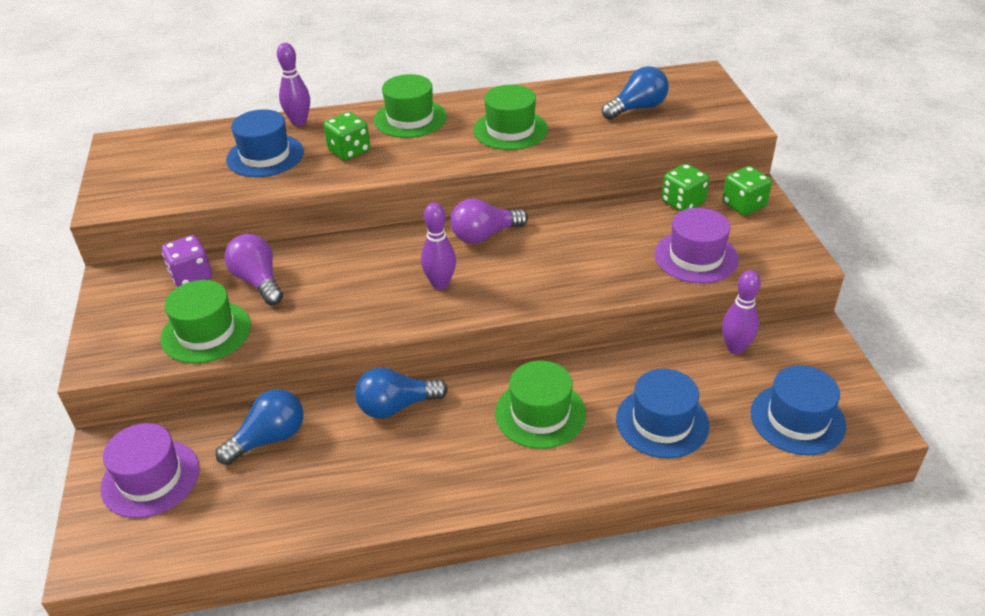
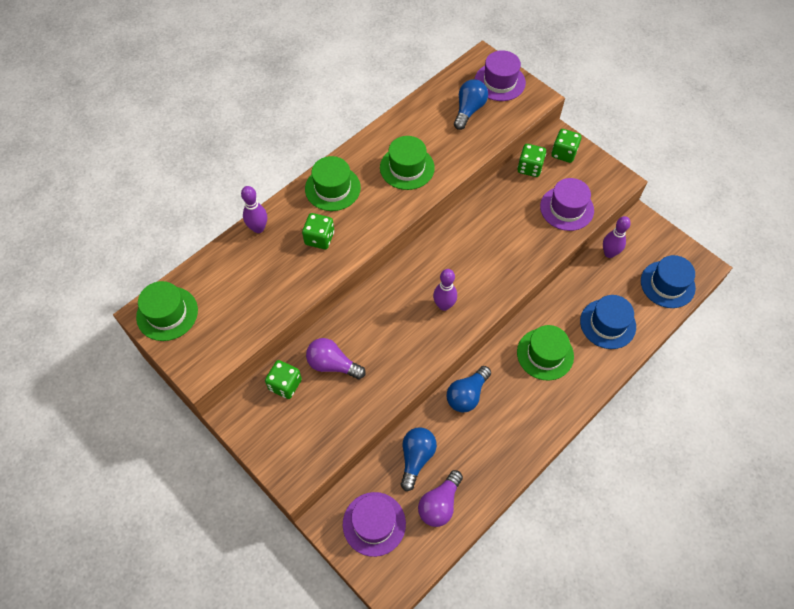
camera: 35 degrees left, 20 degrees up
(191, 276) = (285, 384): purple dice -> green dice
(206, 332) = (338, 419): green hat -> green hat (167, 313)
(265, 156) = (266, 271): blue hat -> none
(484, 235) = (438, 253): purple light bulb -> purple light bulb (439, 504)
(702, 97) = (499, 82): none -> purple hat

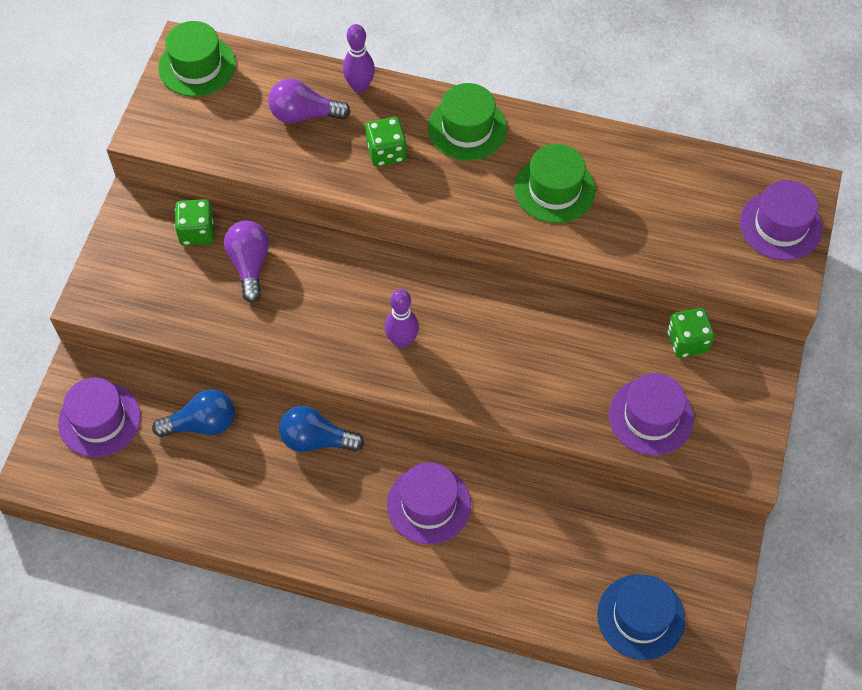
camera: 60 degrees right, 0 degrees up
(439, 504) = (158, 476): purple light bulb -> purple light bulb (304, 114)
(469, 110) = (701, 212): blue light bulb -> none
(545, 354) = (429, 504): green hat -> purple hat
(564, 153) = (745, 372): green dice -> none
(607, 324) = (524, 563): blue hat -> none
(609, 253) = (641, 518): purple bowling pin -> none

